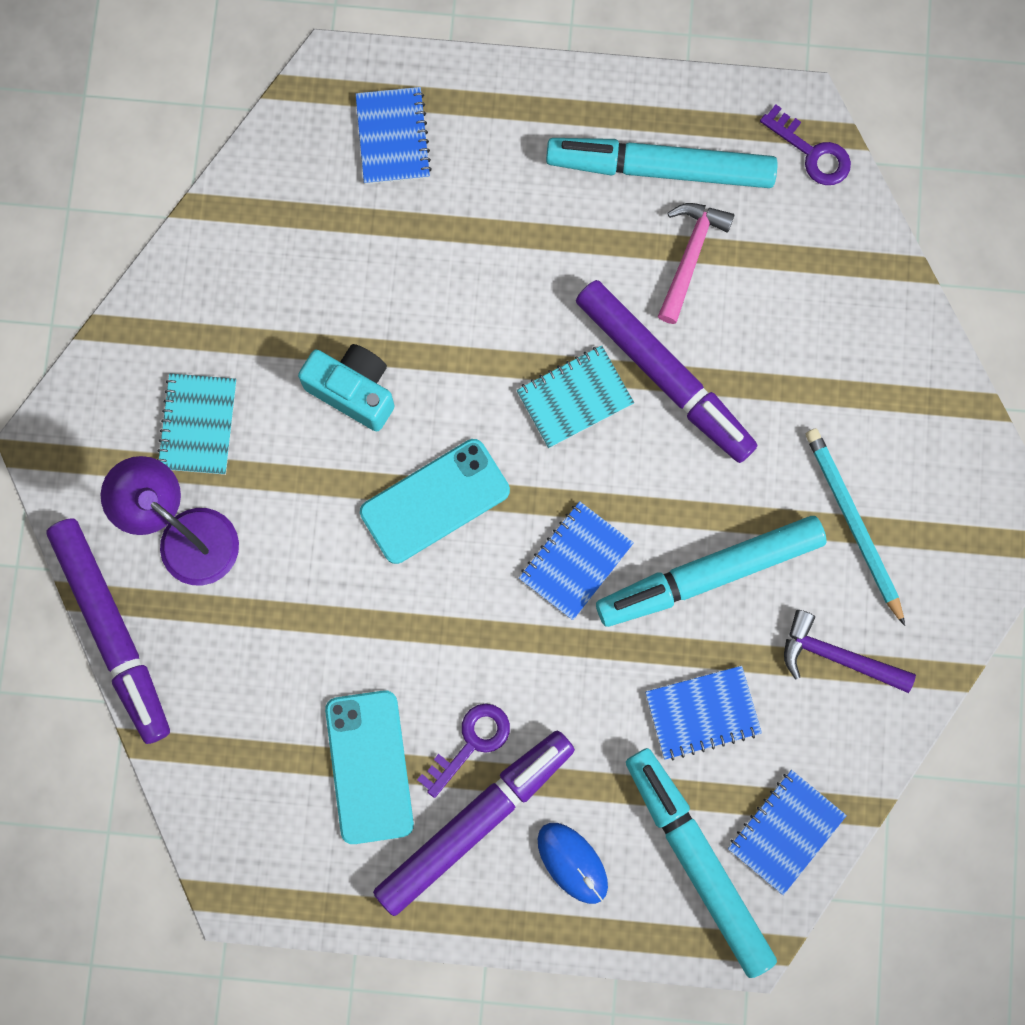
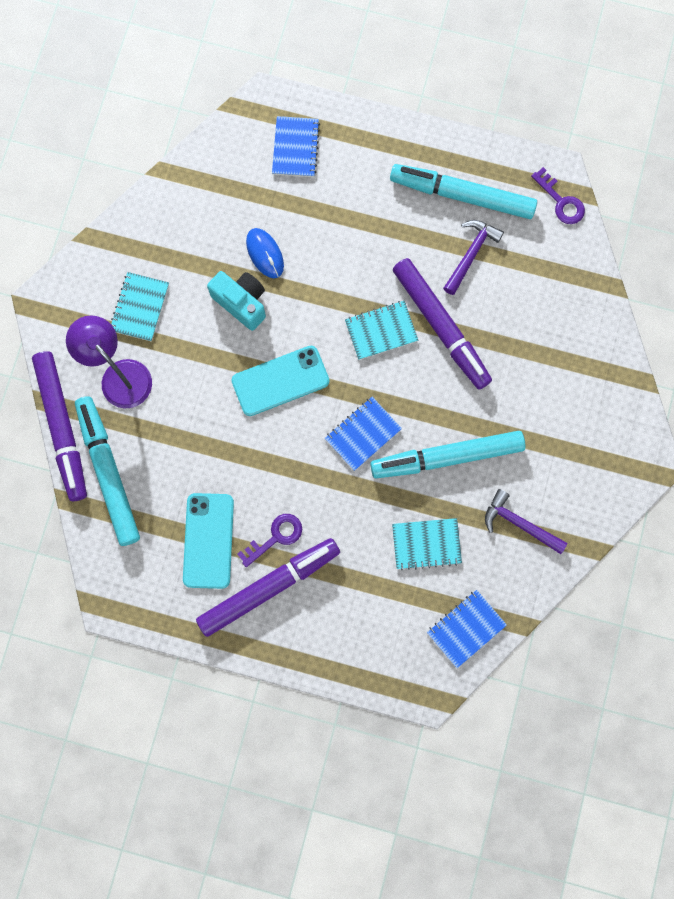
camera: 10 degrees right, 0 degrees up
(572, 863) = (326, 624): blue mouse -> blue mouse (265, 254)
(690, 256) = (471, 254): pink hammer -> purple hammer
(697, 861) = (406, 637): turquoise marker -> turquoise marker (108, 472)
(702, 713) = (426, 544): blue notebook -> turquoise notebook
(853, 523) = (544, 441): turquoise pencil -> none

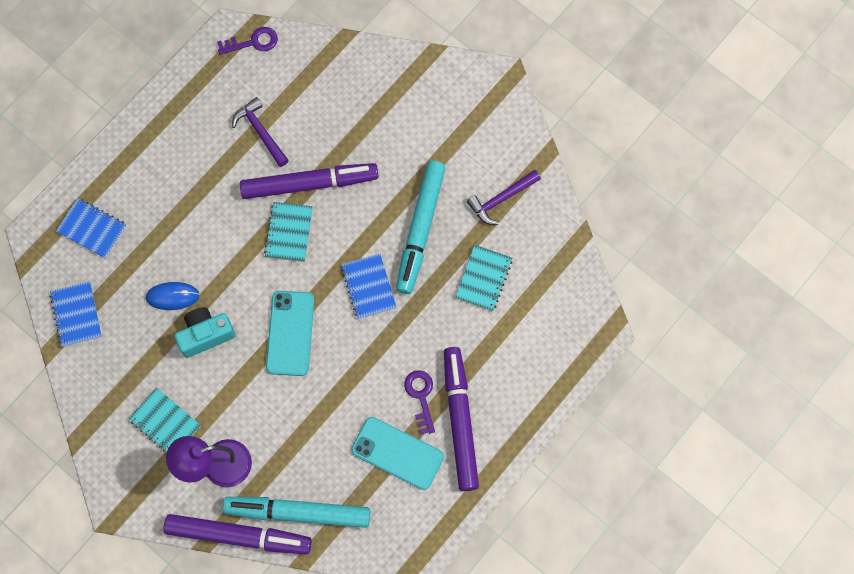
camera: 65 degrees left, 5 degrees down
(462, 195) = (207, 115): turquoise marker -> none
(466, 628) = (565, 279): blue notebook -> blue notebook (76, 314)

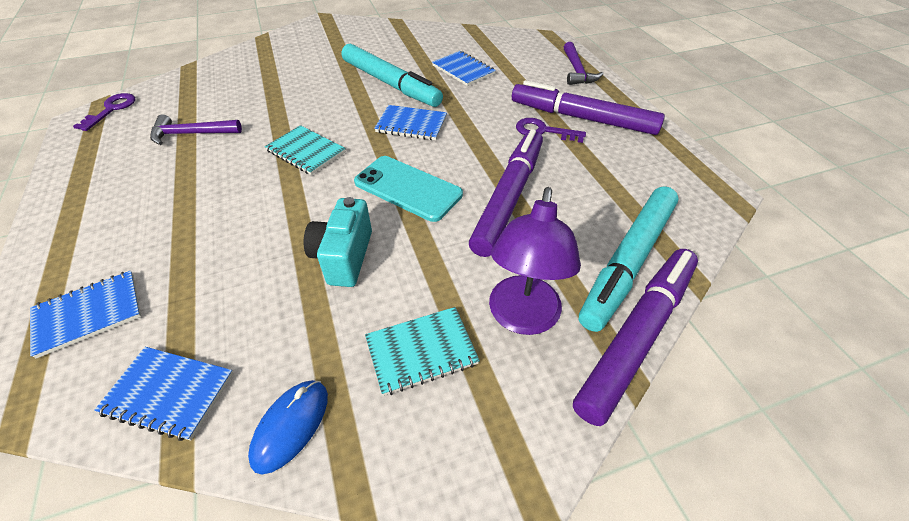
camera: 60 degrees left, 25 degrees down
(172, 296) = (267, 268): blue mouse -> blue mouse (291, 426)
(309, 184) = (278, 124): purple marker -> purple marker (509, 197)
(397, 453) = (594, 163): turquoise phone -> none
(483, 278) = (463, 70): turquoise notebook -> blue notebook
(501, 199) = (408, 45): purple hammer -> purple hammer (577, 71)

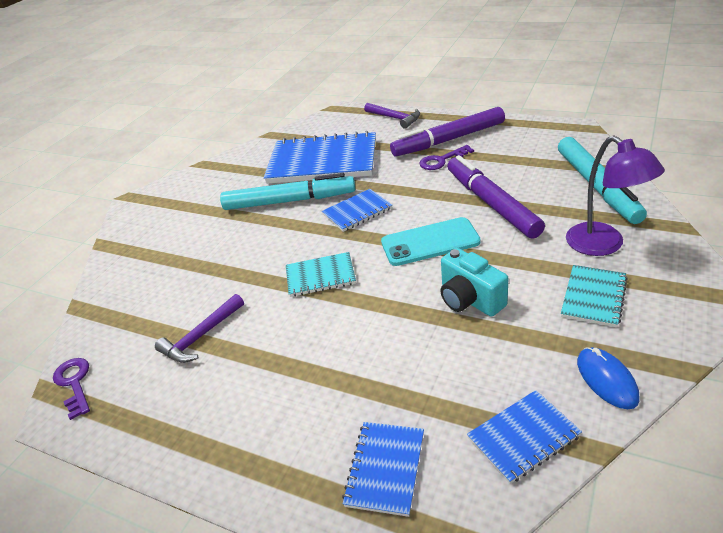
camera: 40 degrees left, 10 degrees down
(463, 70) = (323, 161): blue notebook -> blue notebook, size x2.05
(637, 336) = (655, 211): purple marker -> none

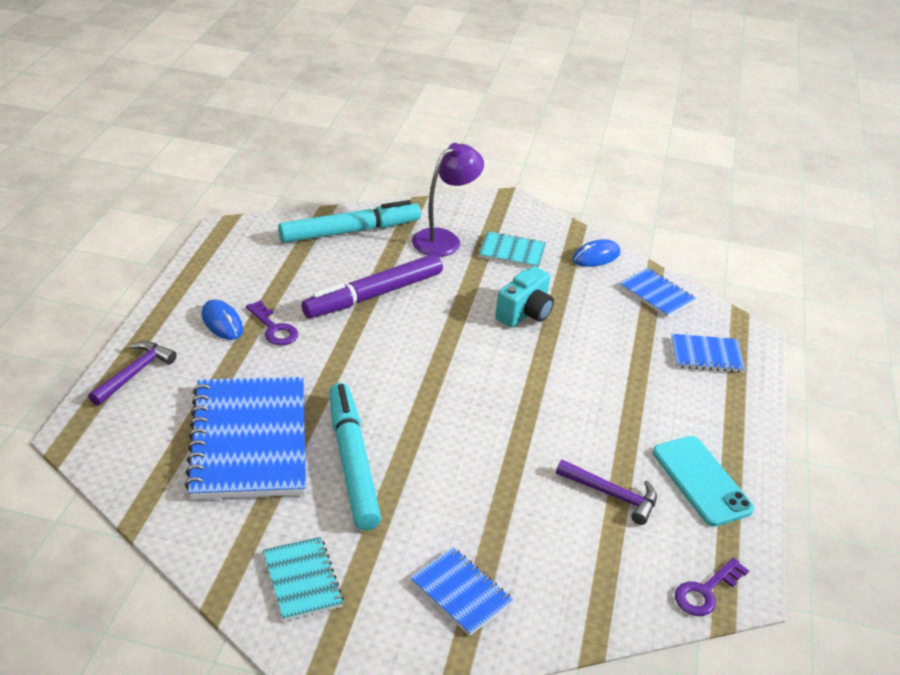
camera: 110 degrees left, 0 degrees up
(320, 276) = (504, 413): turquoise notebook -> turquoise notebook (302, 580)
(357, 212) = (382, 394): blue notebook -> blue notebook (461, 592)
(430, 242) = (442, 336): turquoise phone -> turquoise phone (701, 481)
(448, 140) = (222, 322): purple marker -> blue mouse

